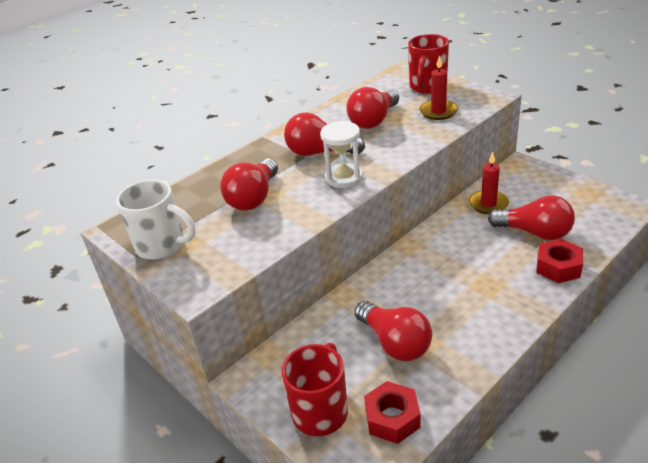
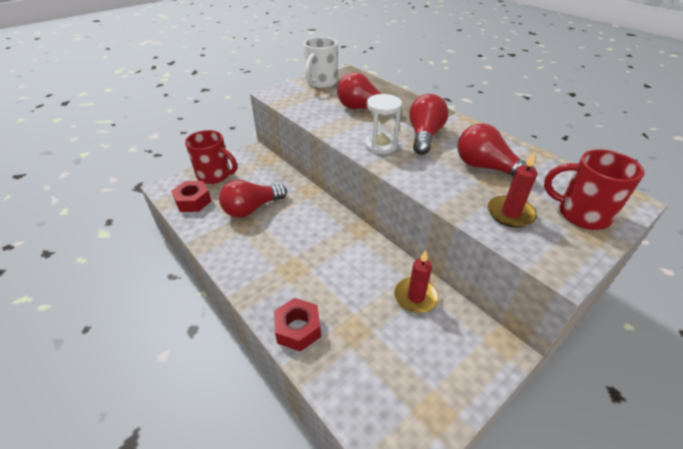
camera: 90 degrees right, 5 degrees up
(534, 232) = (358, 325): red light bulb -> none

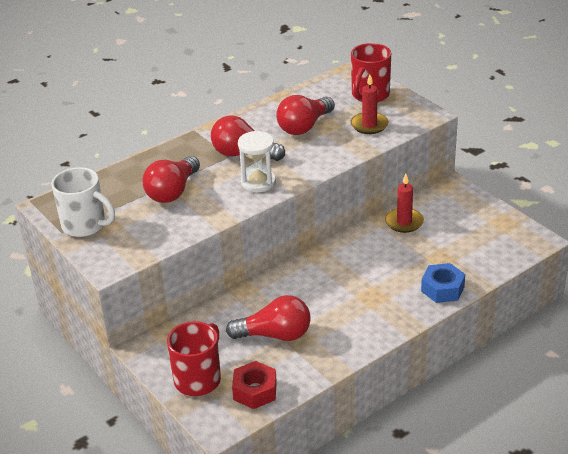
camera: 85 degrees left, 5 degrees down
(252, 209) = (275, 335): red light bulb -> red light bulb turned 60 degrees counterclockwise
(298, 329) = (442, 289): red nut -> blue nut

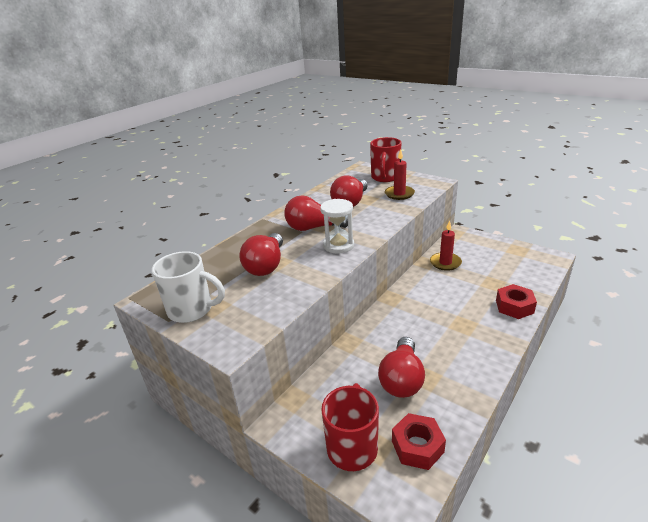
camera: 15 degrees left, 5 degrees down
(275, 335) = (402, 379): red light bulb -> red light bulb turned 120 degrees clockwise
(442, 289) = (514, 306): blue nut -> red nut

